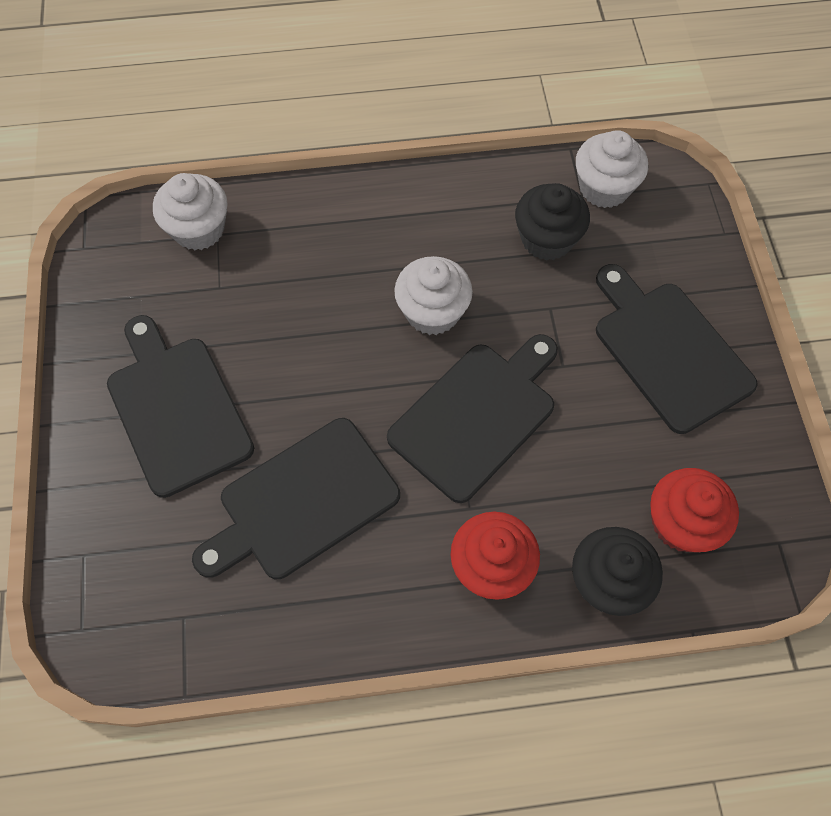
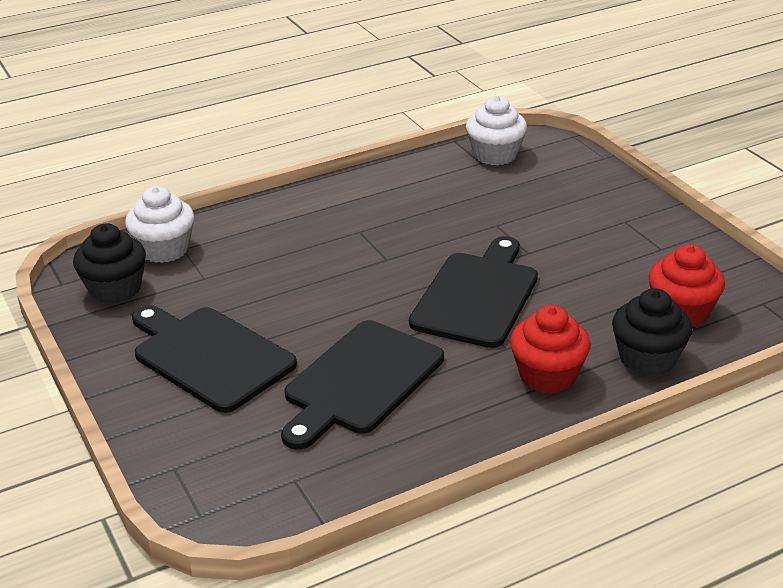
camera: 20 degrees left, 30 degrees down
(432, 312) = (401, 249): white cupcake -> none
(547, 239) = (468, 190): black cupcake -> black cupcake (115, 289)
(668, 350) = (605, 225): black cutting board -> none

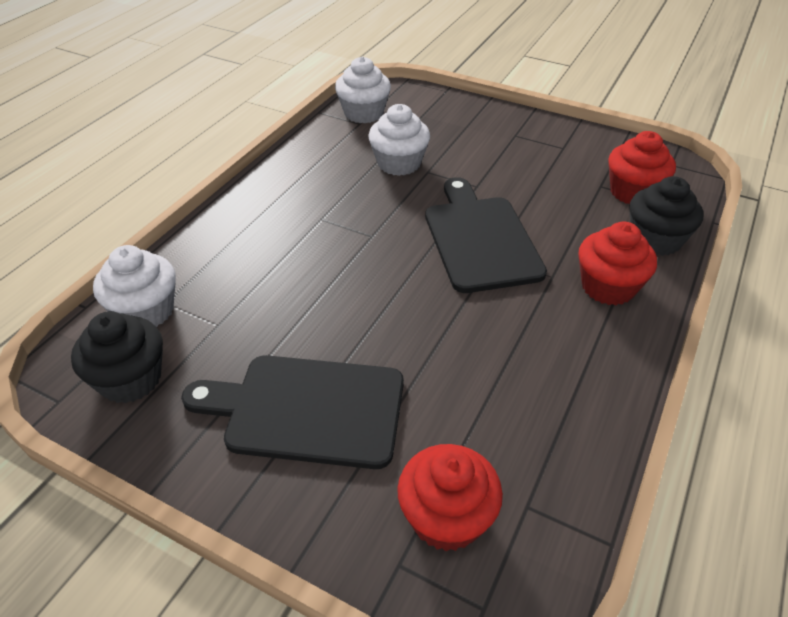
camera: 35 degrees left, 10 degrees up
(232, 459) = (446, 517): none -> red cupcake
(360, 381) = (473, 366): black cutting board -> none
(477, 209) = (399, 163): none -> white cupcake

